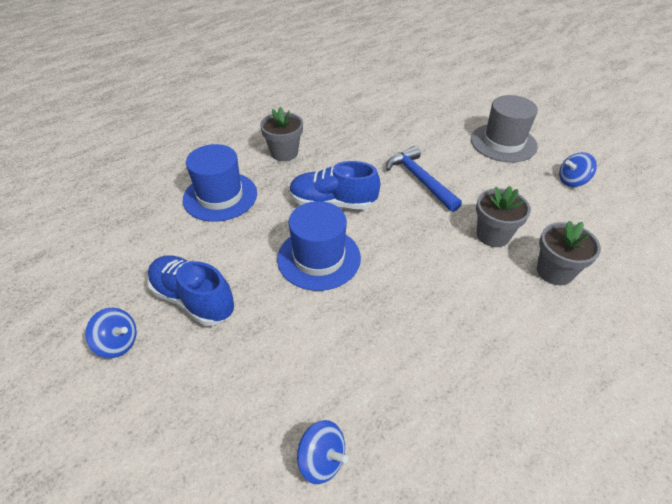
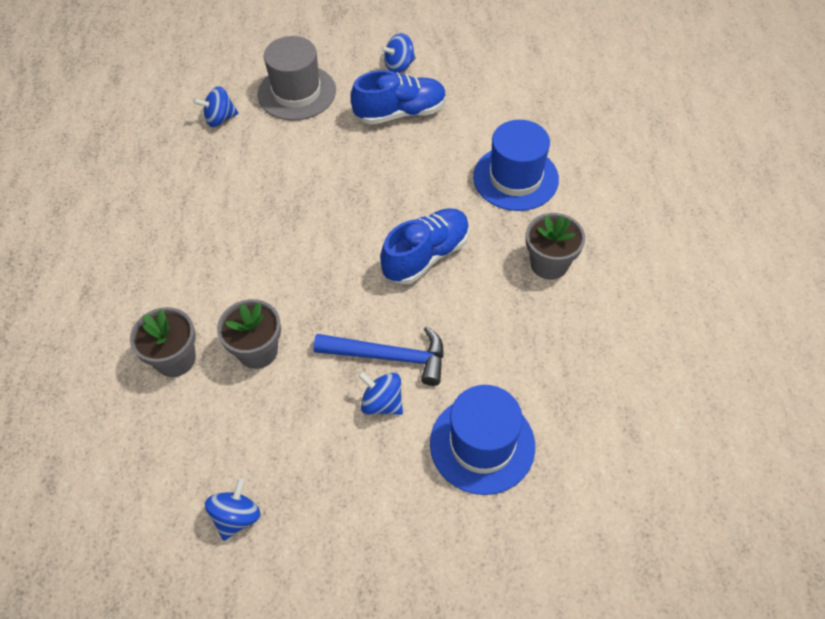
camera: 130 degrees right, 10 degrees up
(319, 258) = (367, 204): blue hat -> blue hat (482, 444)
(448, 168) = (382, 403): none -> blue spinning top
(503, 143) = (368, 516): grey hat -> grey hat (297, 92)

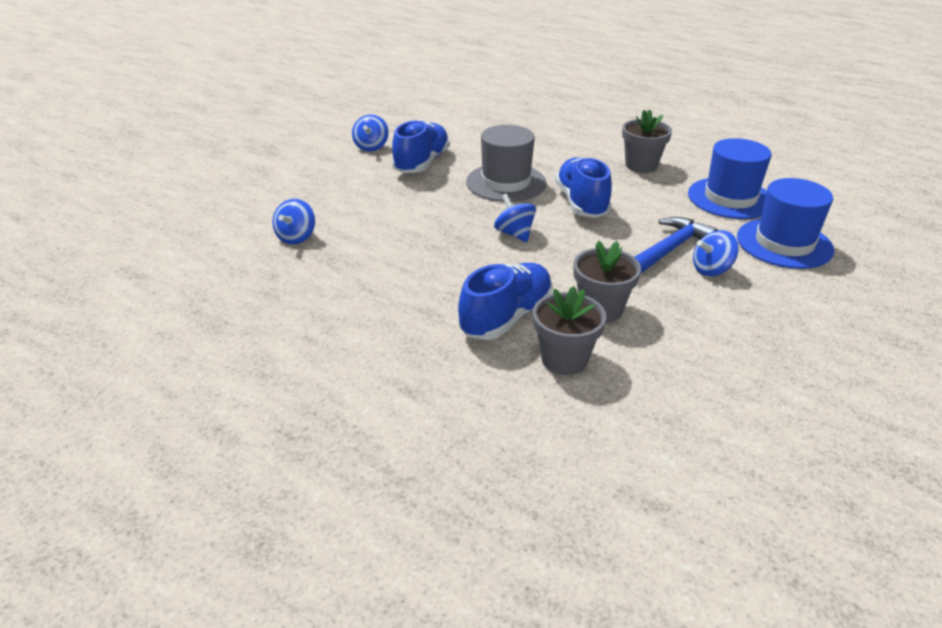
camera: 55 degrees left, 20 degrees down
(205, 297) = (506, 317): none -> blue shoe
(237, 517) = (782, 384): blue spinning top -> blue spinning top (514, 234)
(297, 92) = (327, 193): grey hat -> grey hat (506, 182)
(515, 178) = (548, 148): blue hat -> blue hat (730, 198)

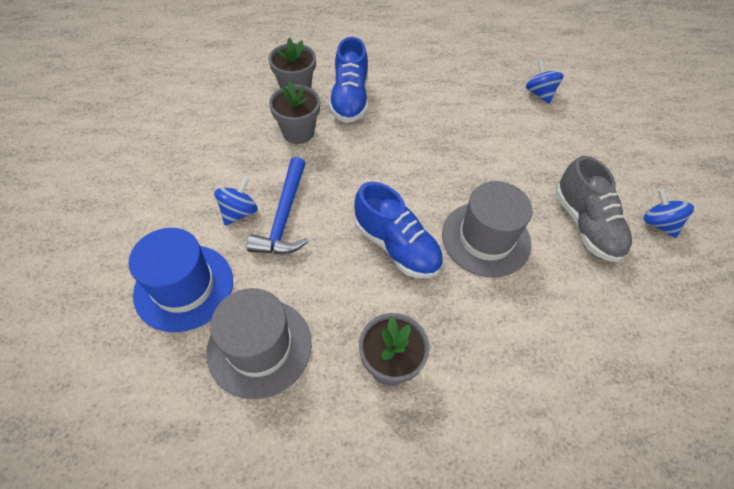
camera: 140 degrees right, 20 degrees up
(422, 163) = (586, 225): blue shoe -> grey shoe
(514, 234) = (412, 173): blue spinning top -> none
(730, 198) = (259, 347): blue hat -> grey hat

